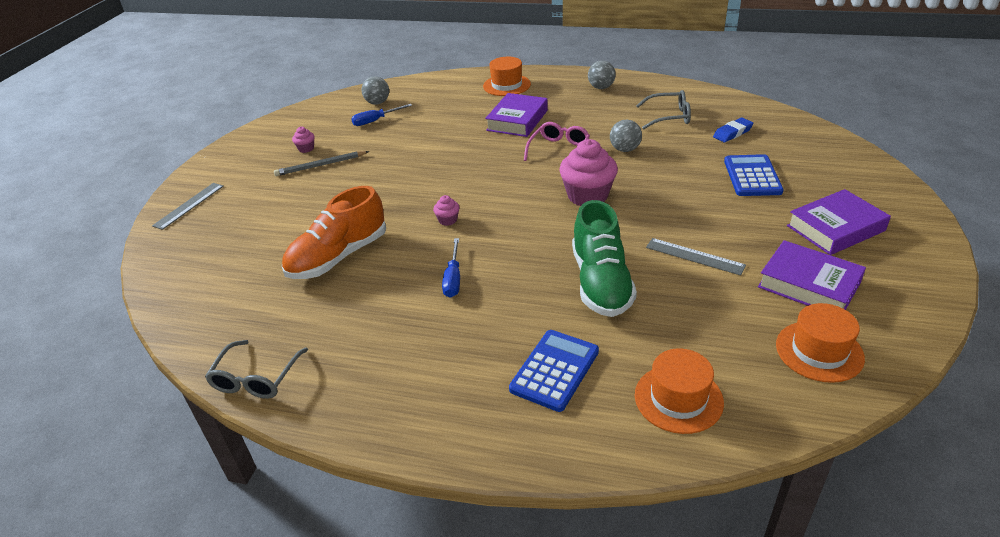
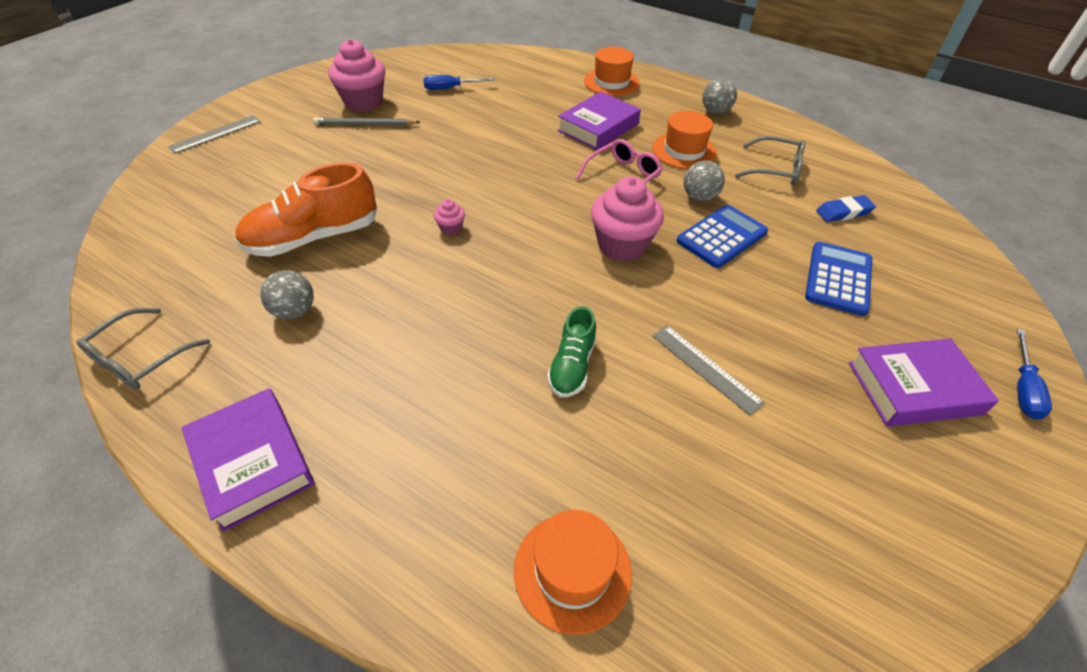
camera: 15 degrees right, 10 degrees up
(306, 149) = (363, 102): pink cupcake -> pink cupcake, size x2.22
(377, 103) = (465, 68): grey ball -> grey ball (294, 311)
(453, 279) = (411, 304): blue screwdriver -> blue screwdriver (1023, 388)
(555, 370) = (449, 469): blue calculator -> blue calculator (722, 237)
(601, 282) = (572, 366): green shoe -> green shoe, size x0.57
(809, 284) = (834, 461): purple book -> purple book (253, 462)
(819, 351) = (797, 571): orange hat -> orange hat (684, 151)

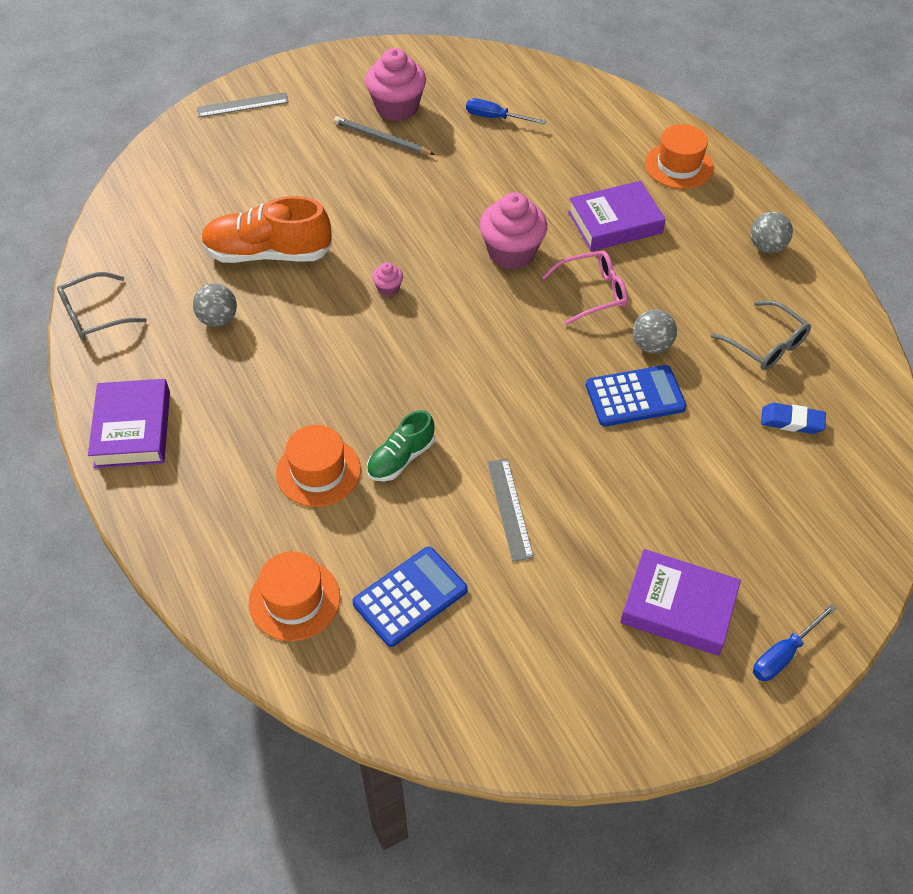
camera: 30 degrees right, 5 degrees up
(622, 245) = (531, 366): pink cupcake -> pink cupcake (511, 253)
(684, 151) = (684, 285): orange hat -> orange hat (318, 471)
(838, 279) = (711, 485): blue calculator -> blue calculator (410, 597)

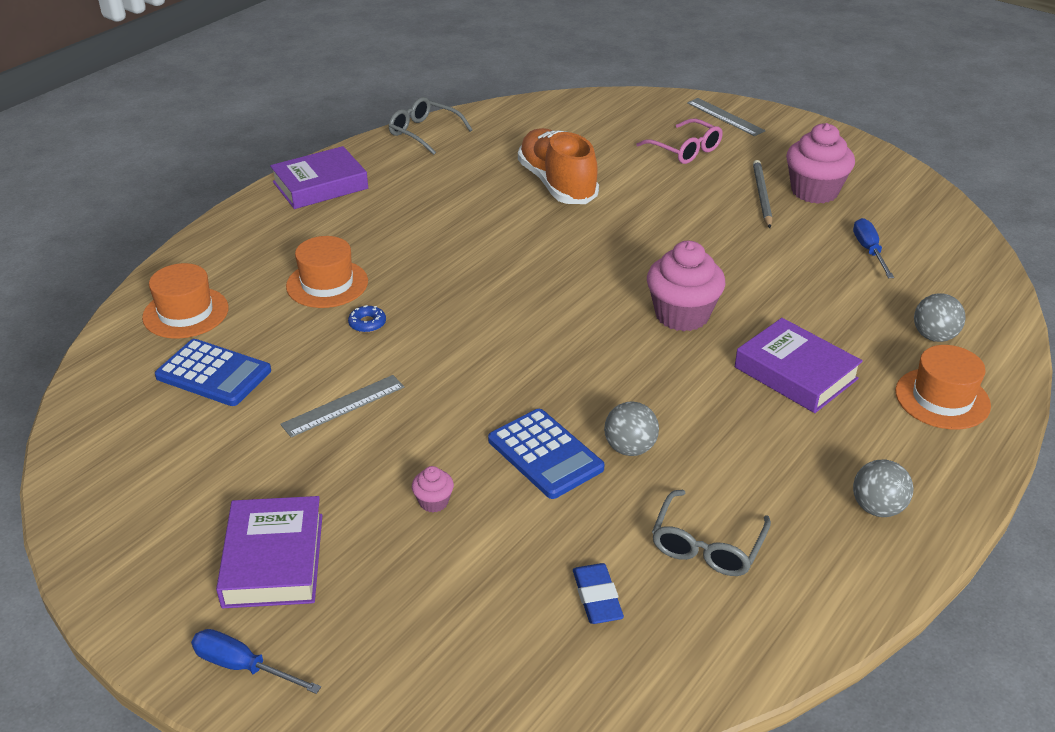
camera: 65 degrees right, 15 degrees down
(218, 319) = (462, 185): grey ball -> grey ball (934, 336)
(388, 288) = (568, 257): pink cupcake -> pink cupcake (433, 502)
(401, 458) = (367, 323): green shoe -> blue donut
(592, 293) = (673, 384): pink glasses -> pink glasses (685, 150)

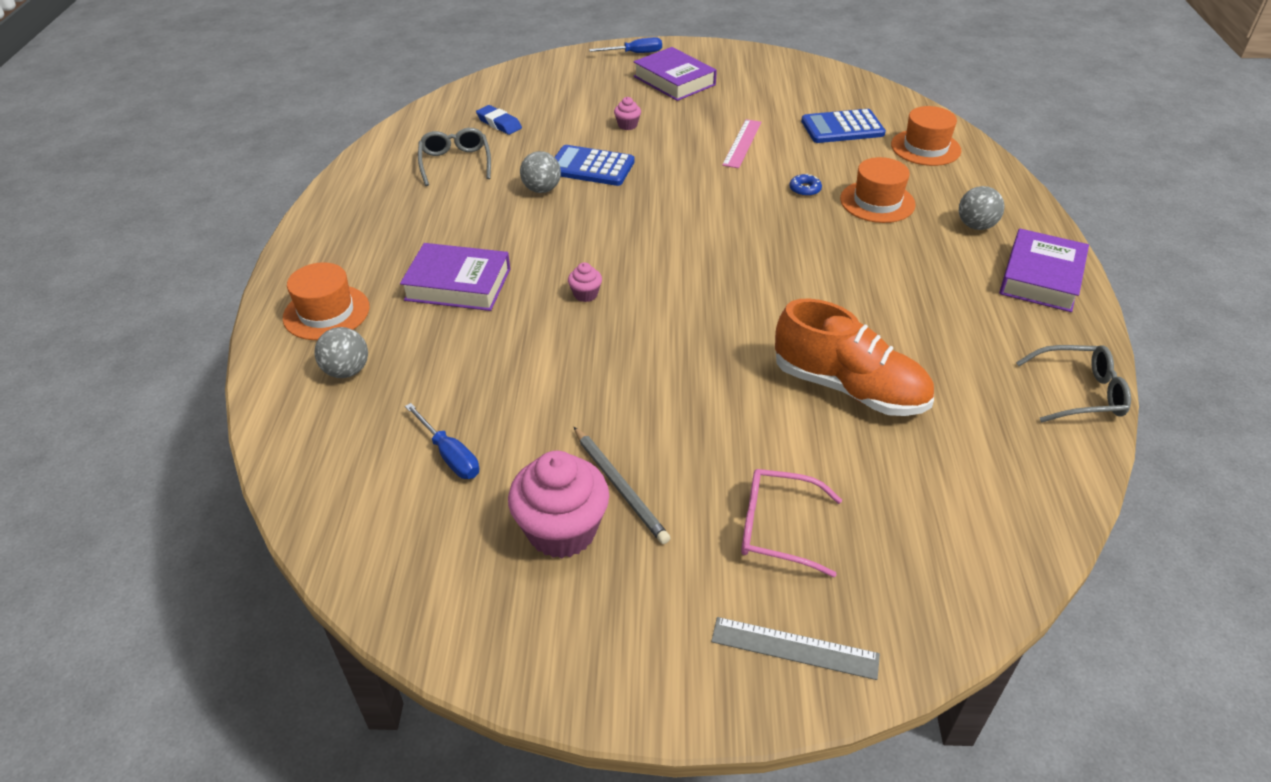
camera: 145 degrees right, 5 degrees up
(343, 405) = (742, 143): grey ruler -> pink ruler
(682, 315) = (585, 294): pink cupcake -> pink cupcake, size x0.45
(877, 508) = (356, 218): grey ball -> grey ball (976, 226)

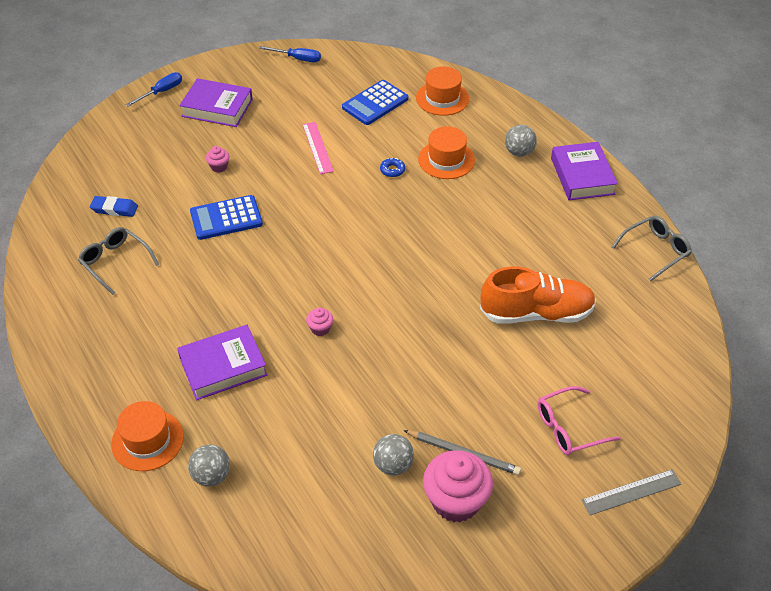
camera: 35 degrees left, 5 degrees up
(450, 455) = (342, 494): blue screwdriver -> blue screwdriver (297, 59)
(542, 189) = (207, 256): grey ball -> grey ball (393, 465)

